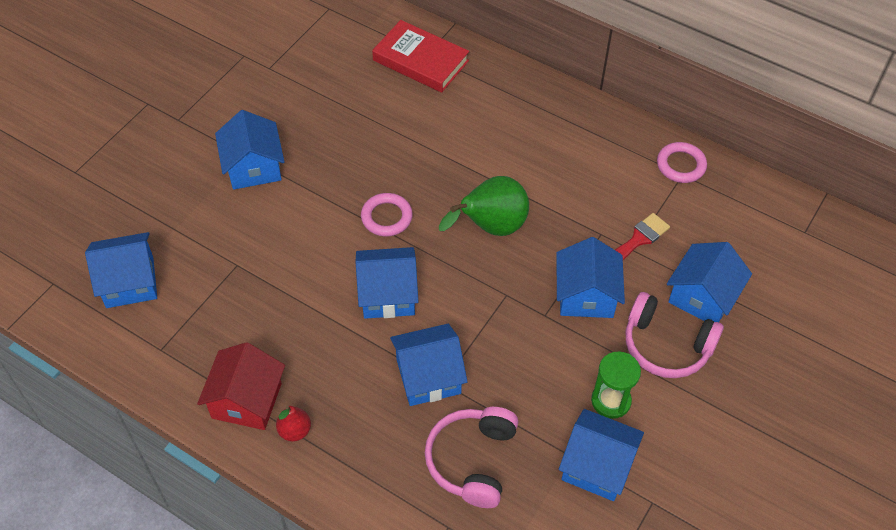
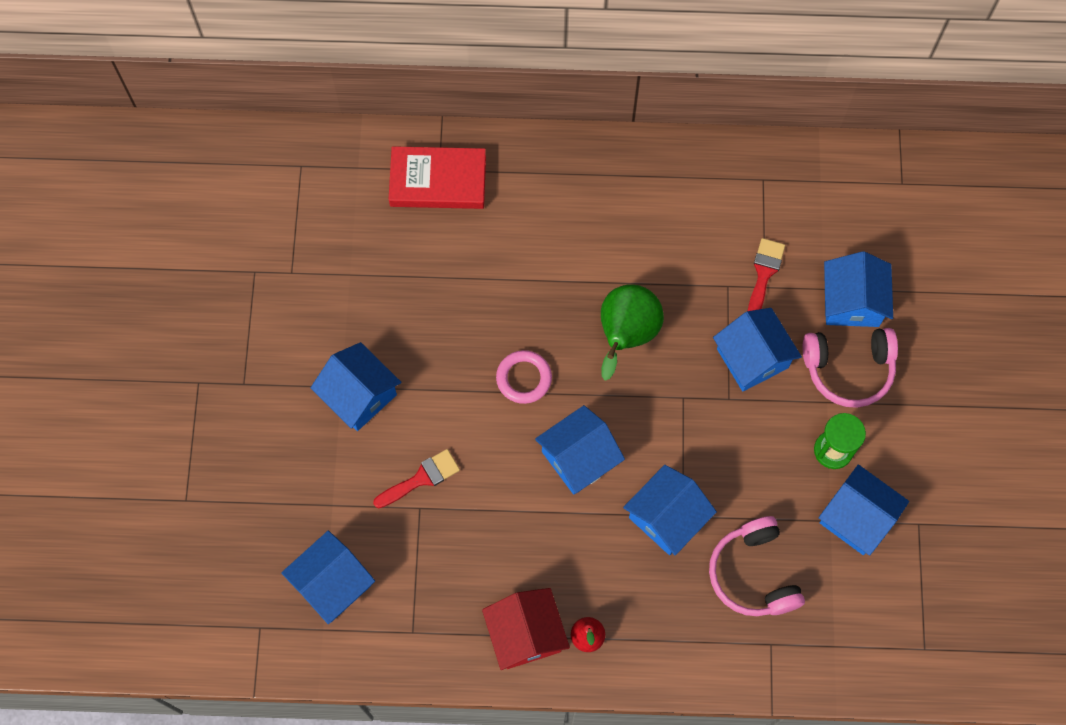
camera: 30 degrees left, 15 degrees up
(254, 245) = (421, 478): none -> red brush
(597, 466) = (856, 517): blue house -> blue house turned 45 degrees clockwise
(681, 165) = (756, 170): pink ring -> none

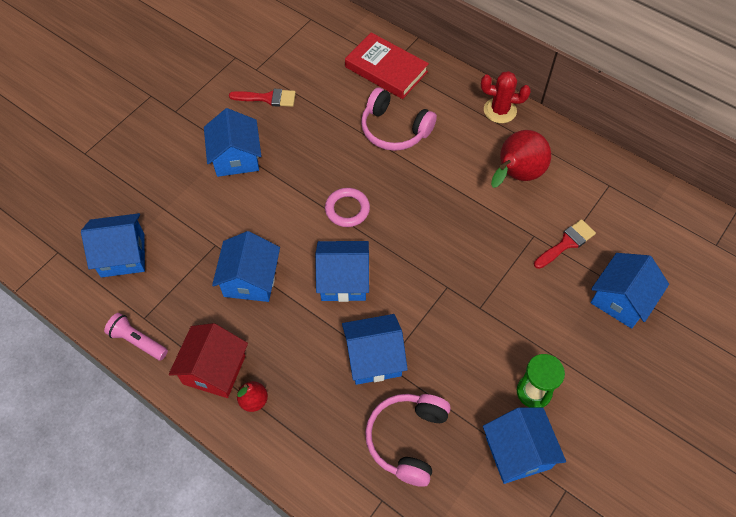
camera: 35 degrees right, 10 degrees down
(421, 478) = (232, 228): red brush -> red brush (268, 98)
(427, 659) = (138, 341): none -> pink flashlight
(596, 157) = (500, 110): none -> red cactus
(626, 335) = (437, 224): green pear -> none
(665, 227) = (516, 175): none -> red pear
(752, 358) = (517, 292): blue house -> blue house (250, 280)
(848, 369) = (586, 343): pink headphones -> pink headphones (394, 129)

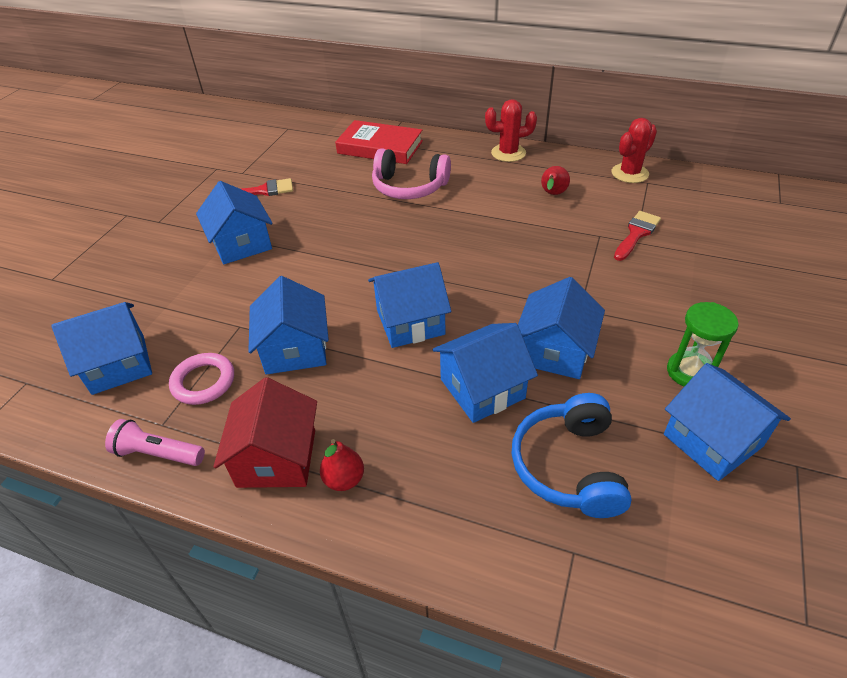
camera: 15 degrees left, 15 degrees down
(347, 209) = (387, 259): pink ring -> pink ring (203, 382)
(407, 439) = (569, 466): pink headphones -> blue headphones
(516, 175) = (552, 194): red pear -> red pear, size x0.52
(599, 169) = (630, 173): none -> red cactus
(621, 299) = (723, 265): blue house -> blue house (554, 351)

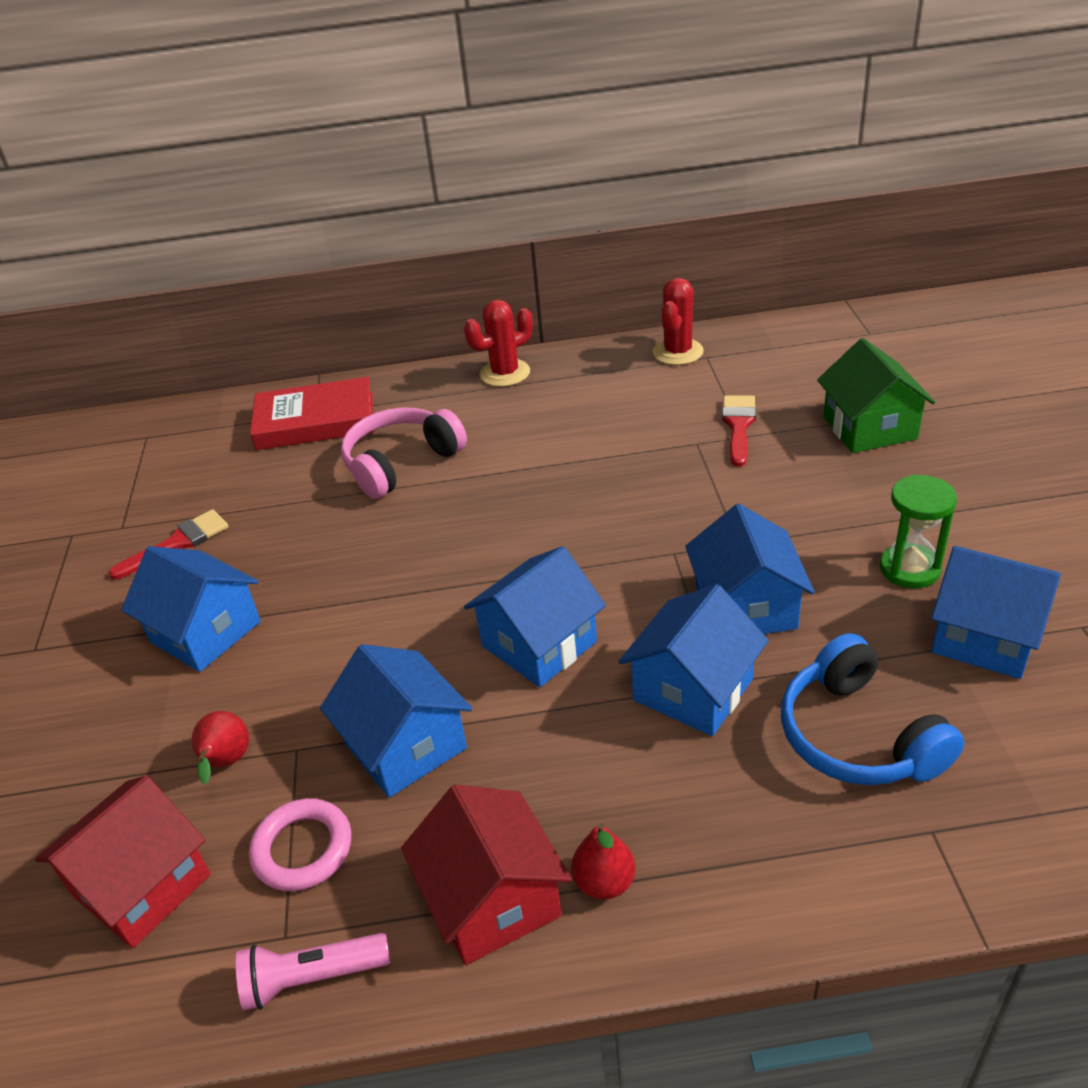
camera: 25 degrees left, 5 degrees down
(118, 364) = (142, 885): blue house -> red house
(409, 187) = (401, 463): pink headphones -> pink headphones turned 150 degrees clockwise
(552, 194) = (602, 410): red pear -> red pear (226, 763)
(731, 266) = (869, 428): none -> green house

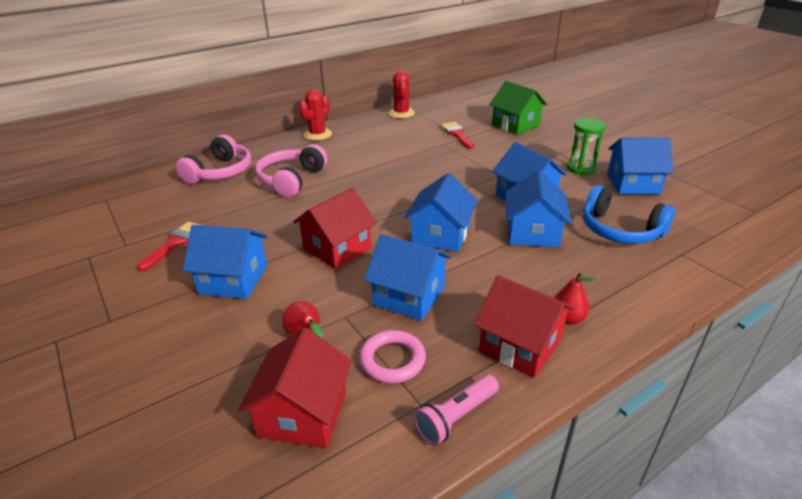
camera: 30 degrees left, 5 degrees down
(315, 421) = (220, 172): red book -> pink headphones
(371, 621) = (337, 248): none -> red house

